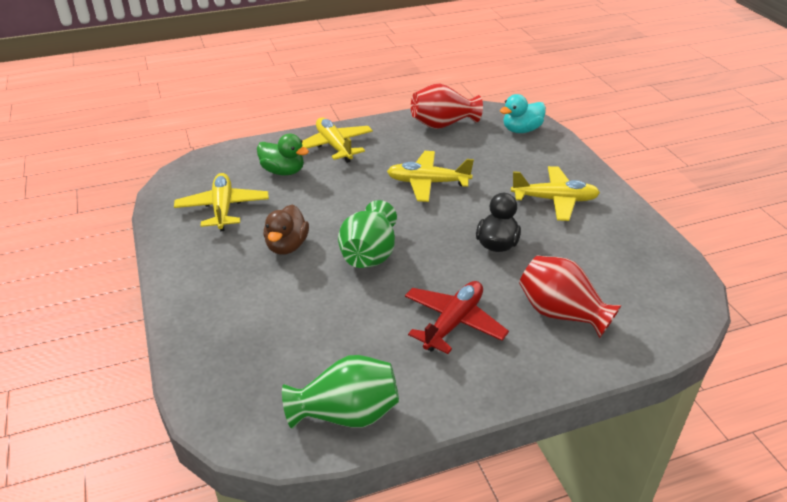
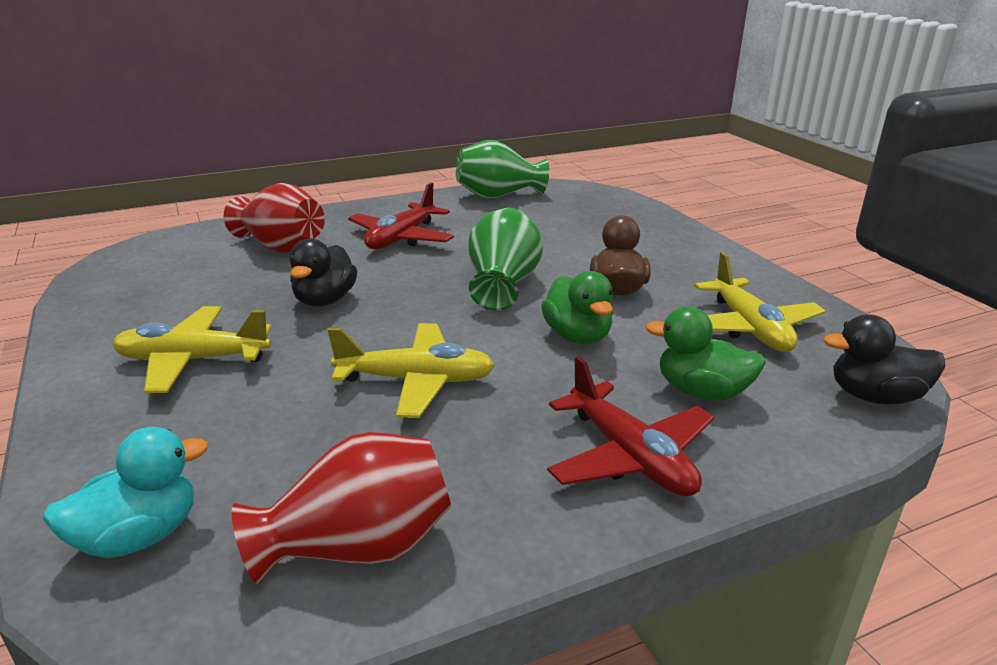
camera: 175 degrees right, 10 degrees down
(199, 165) = (874, 396): none -> black duck
(332, 207) = (577, 336): none -> green duck
(334, 146) = (630, 456): yellow plane -> red plane

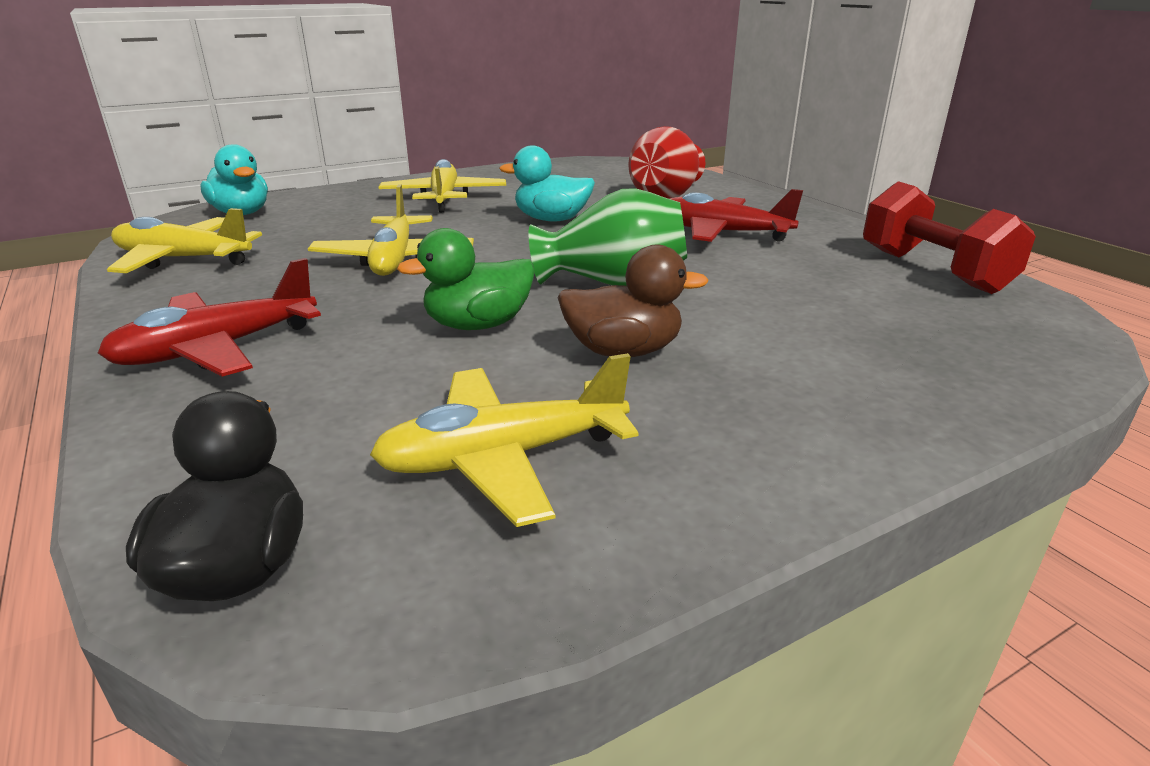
camera: 85 degrees right, 0 degrees up
(325, 300) = (551, 219): black duck -> turquoise duck
(357, 547) = (183, 259): red vase -> yellow plane
(498, 196) = (933, 271): green vase -> red dumbbell
(701, 392) = (322, 398): green duck -> none

